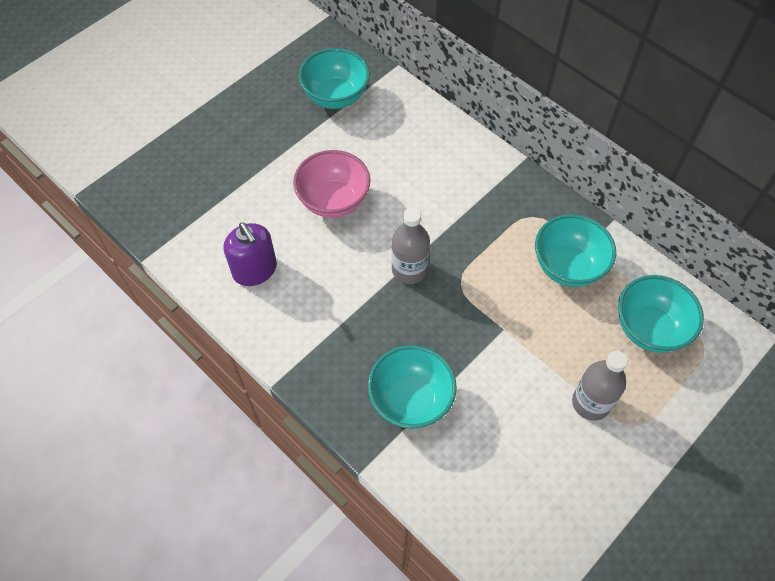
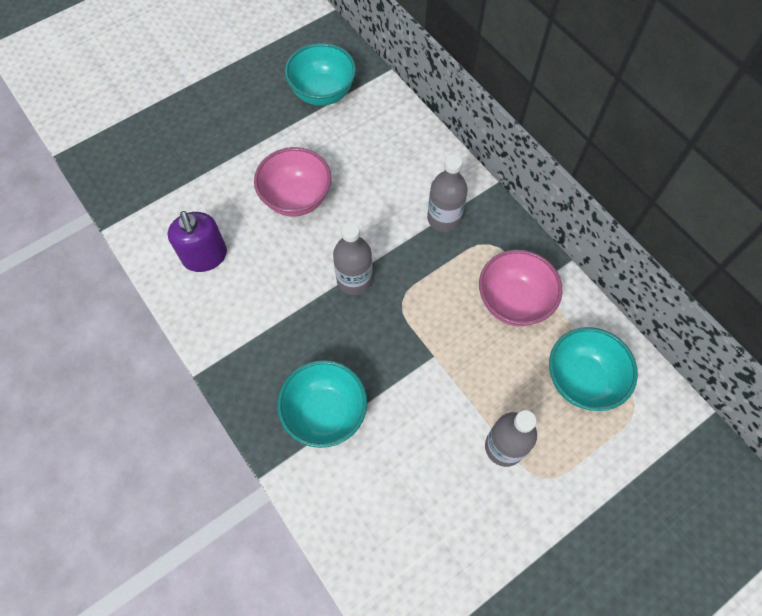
camera: 10 degrees right, 5 degrees up
(483, 199) = (444, 218): none -> grey bottle
(568, 267) = (513, 302): turquoise bowl -> pink bowl

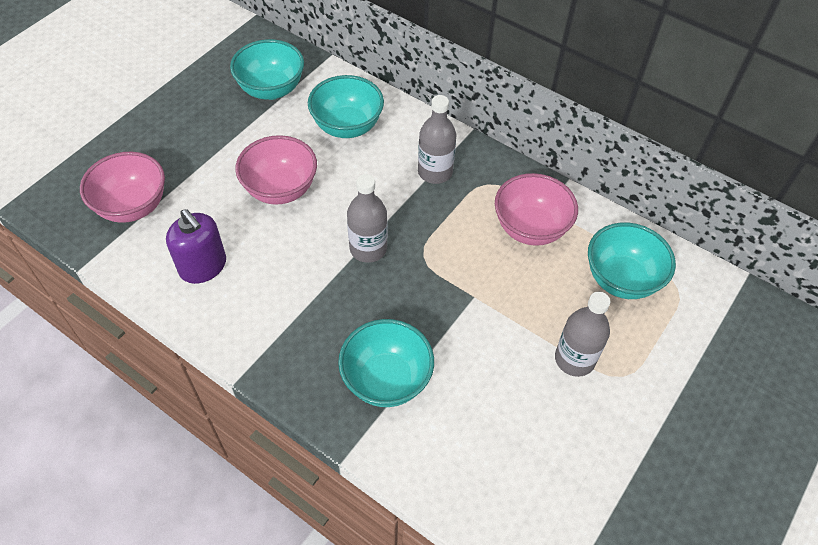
camera: 20 degrees left, 10 degrees down
(164, 181) = (133, 206): none -> pink bowl
(379, 149) = (347, 126): none -> turquoise bowl

